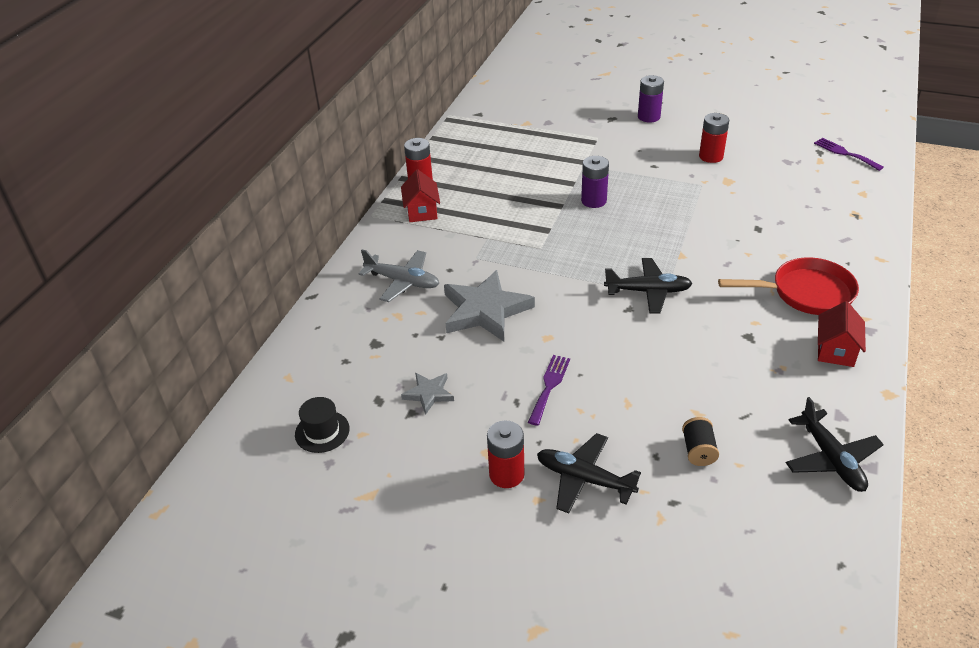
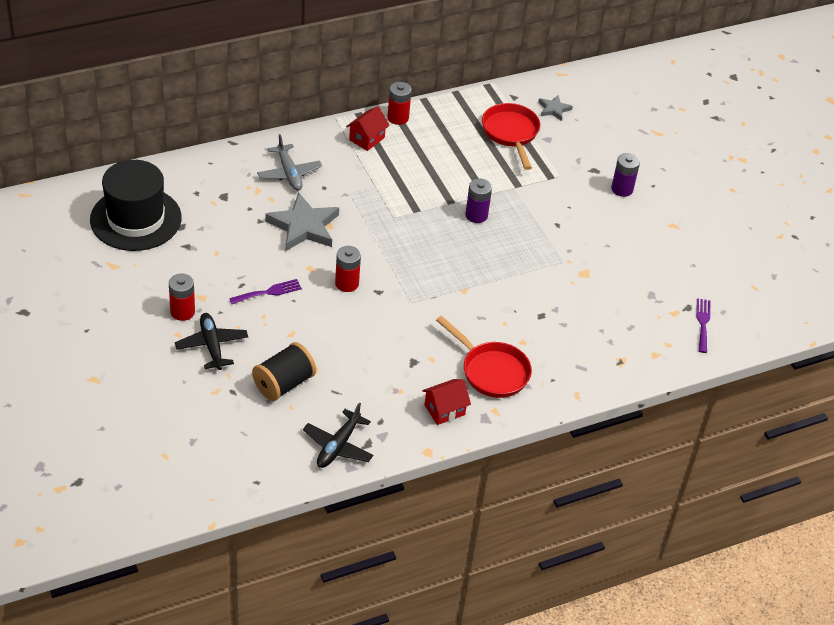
camera: 40 degrees right, 5 degrees up
(322, 431) = (136, 219): black hat -> black hat, size x2.36
(429, 394) = (208, 244): grey star -> grey star (554, 109)
(518, 135) = (511, 133): none -> red pan
(648, 291) = (406, 292): black plane -> none
(698, 451) = (284, 384): black spool -> black spool, size x1.79
(711, 156) = (607, 249): red battery -> red battery (347, 283)

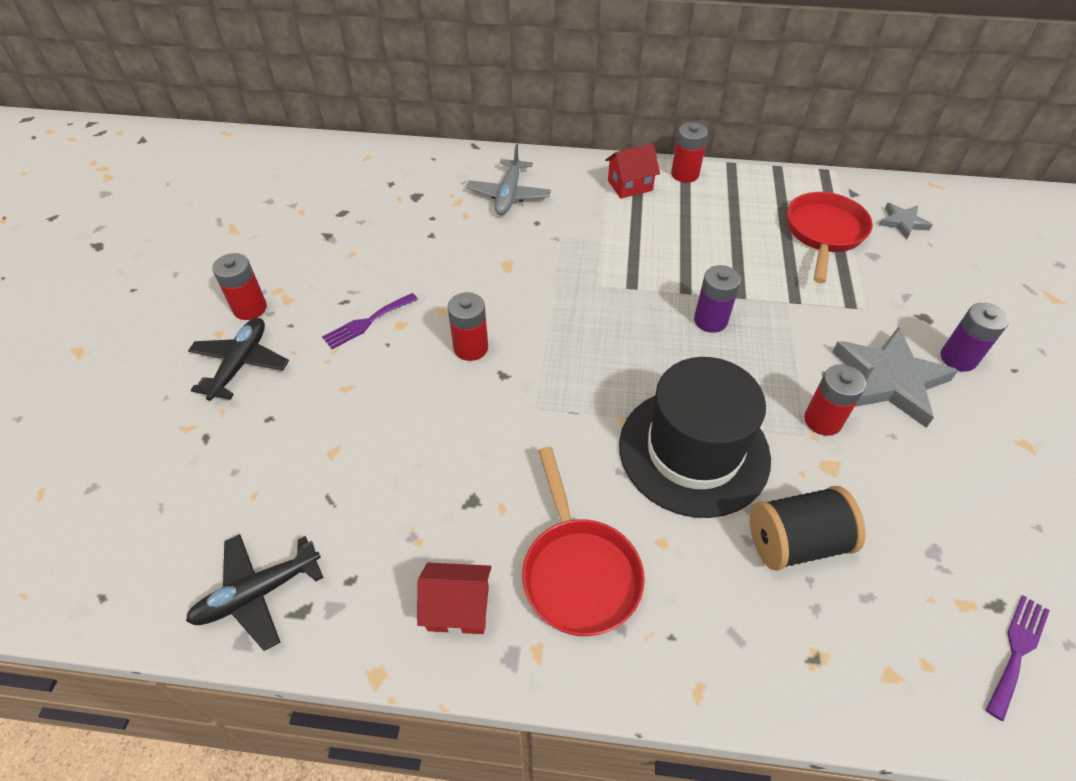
camera: 35 degrees right, 5 degrees up
(136, 219) = (304, 189): black hat -> black hat (694, 451)
(269, 292) = (367, 322): purple fork -> purple fork turned 135 degrees clockwise
(284, 384) = (275, 455): black spool -> black spool (796, 542)
(303, 226) = (476, 258): grey star -> grey star (889, 379)
(568, 250) = (823, 420): none -> red battery

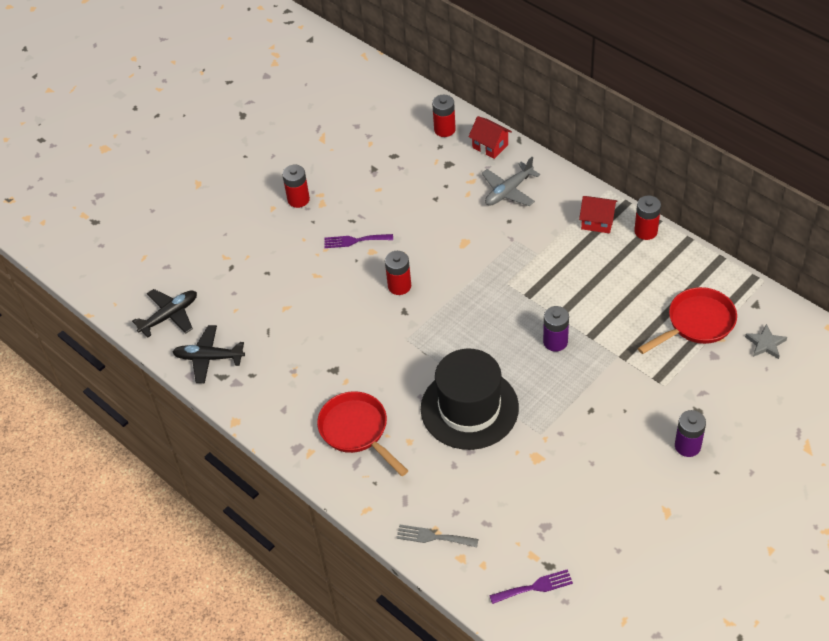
camera: 40 degrees right, 0 degrees up
(241, 364) = (272, 233): black plane -> black plane (170, 316)
(458, 608) = (289, 414): red house -> red house (490, 146)
(578, 572) = (357, 431): red pan -> red pan turned 120 degrees clockwise
(796, 542) = (477, 480): black spool -> none
(823, 420) = (559, 433): red battery -> red battery (444, 129)
(826, 669) = (433, 537): none -> grey fork
(889, 379) = (627, 433): grey star -> none

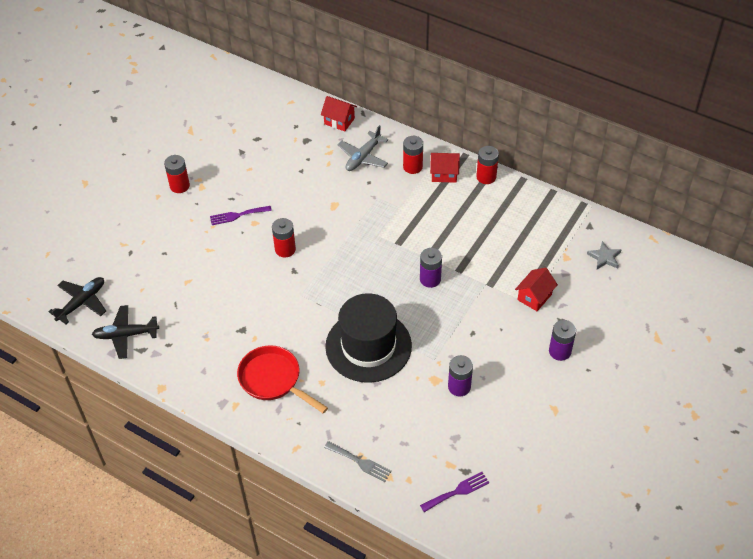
camera: 15 degrees left, 0 degrees up
(433, 537) = (360, 462): grey fork -> grey fork turned 150 degrees counterclockwise
(444, 129) = (297, 111): red battery -> red battery (412, 167)
(562, 469) = (459, 387): none -> purple battery
(671, 379) = (534, 297): none -> red house
(696, 323) = (545, 248): red pan -> none

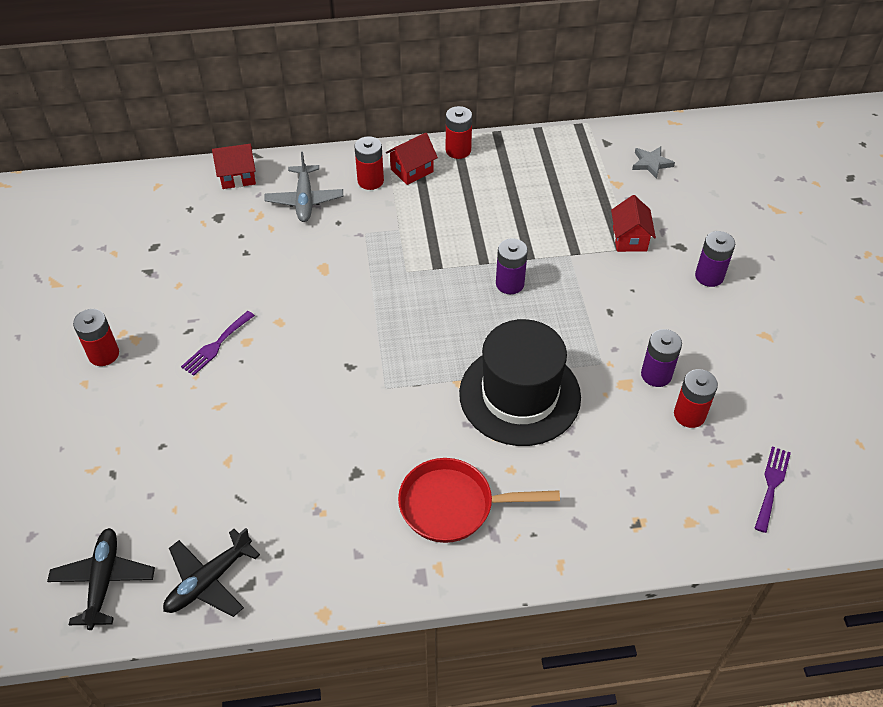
camera: 40 degrees left, 0 degrees up
(285, 249) = (315, 349): red battery -> red battery (689, 415)
(360, 462) = (645, 528): grey fork -> none

